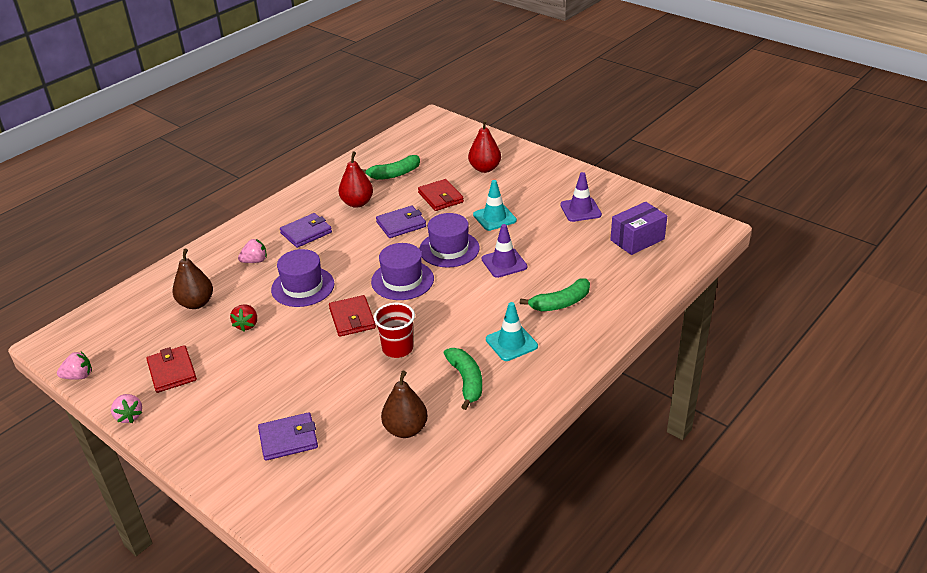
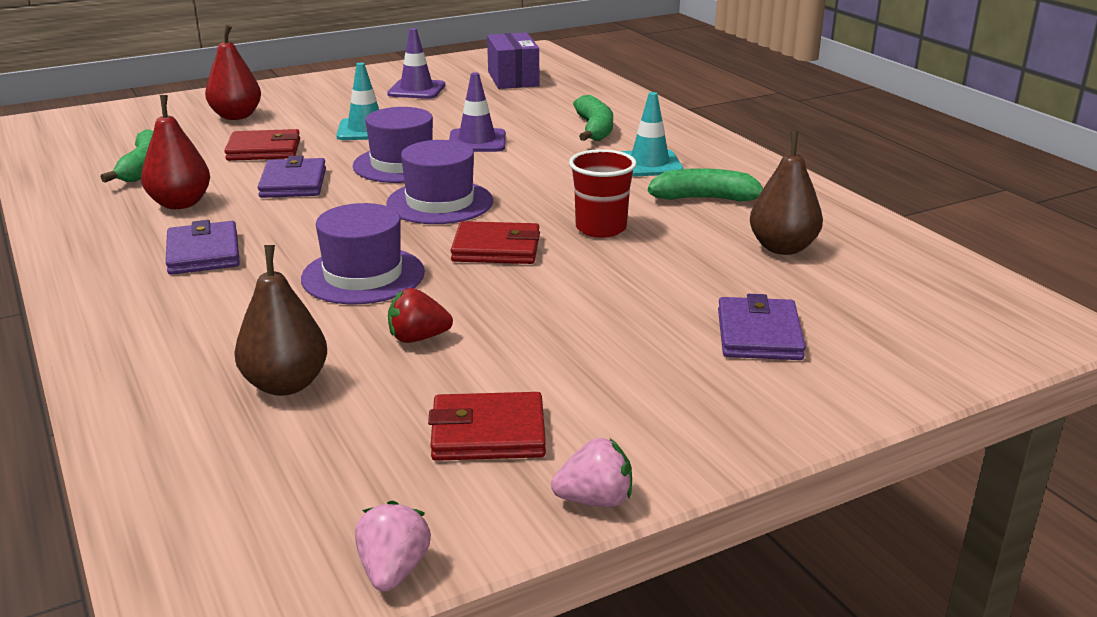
camera: 70 degrees left, 10 degrees down
(246, 325) = (418, 338): red strawberry -> red strawberry turned 150 degrees clockwise
(255, 261) = (224, 308): pink strawberry -> none

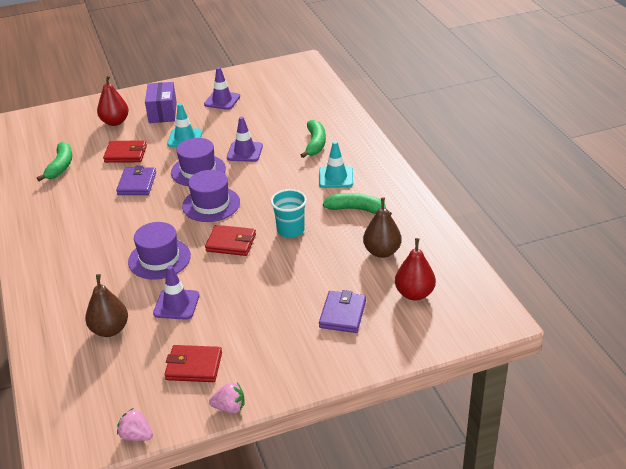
camera: 10 degrees right, 10 degrees up
(180, 204) = (76, 197): red pear -> red pear (414, 294)
(203, 253) = (84, 237): purple wallet -> none
(393, 570) = (136, 435): pink strawberry -> pink strawberry turned 75 degrees counterclockwise
(418, 338) = (176, 304): red strawberry -> purple traffic cone
(513, 79) = (282, 91): purple box -> purple box (162, 112)
(601, 228) = (290, 230): red cup -> turquoise cup

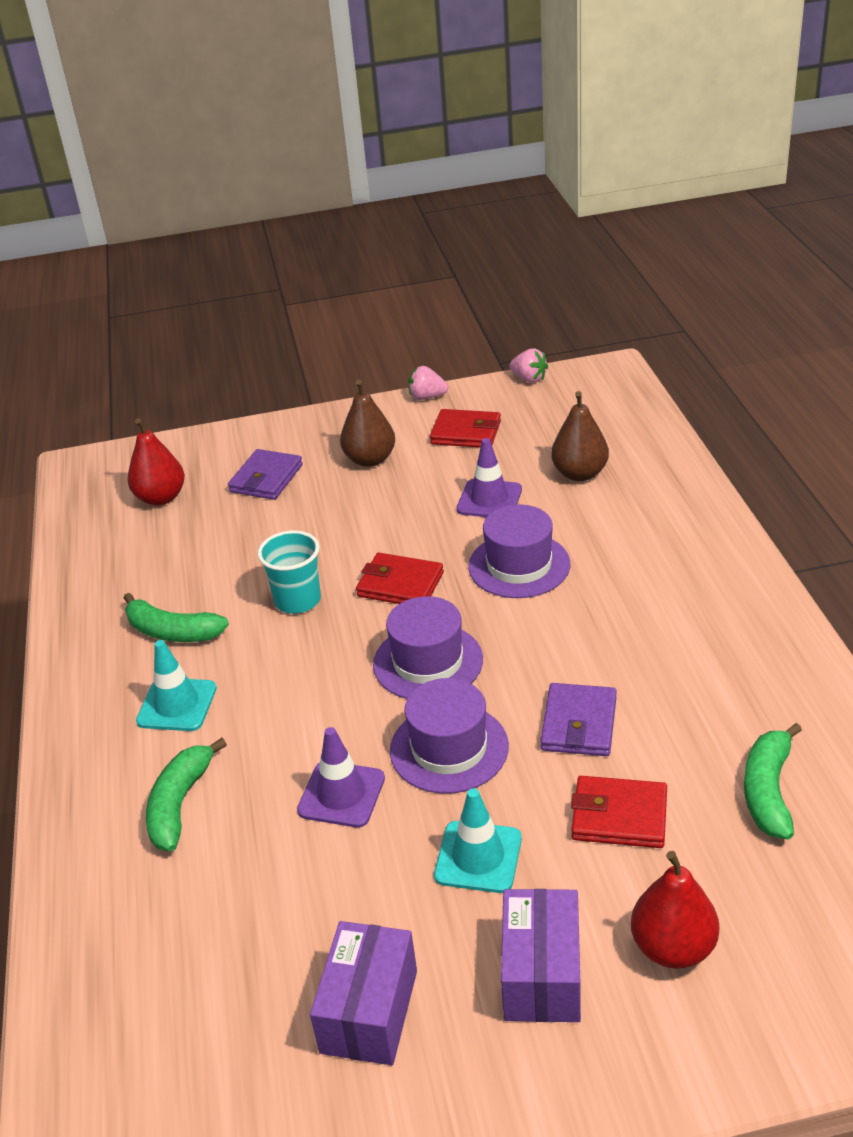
camera: 170 degrees left, 0 degrees up
(222, 100) = (369, 1011): purple traffic cone -> purple box
(382, 252) = (171, 556): brown pear -> brown pear (370, 459)

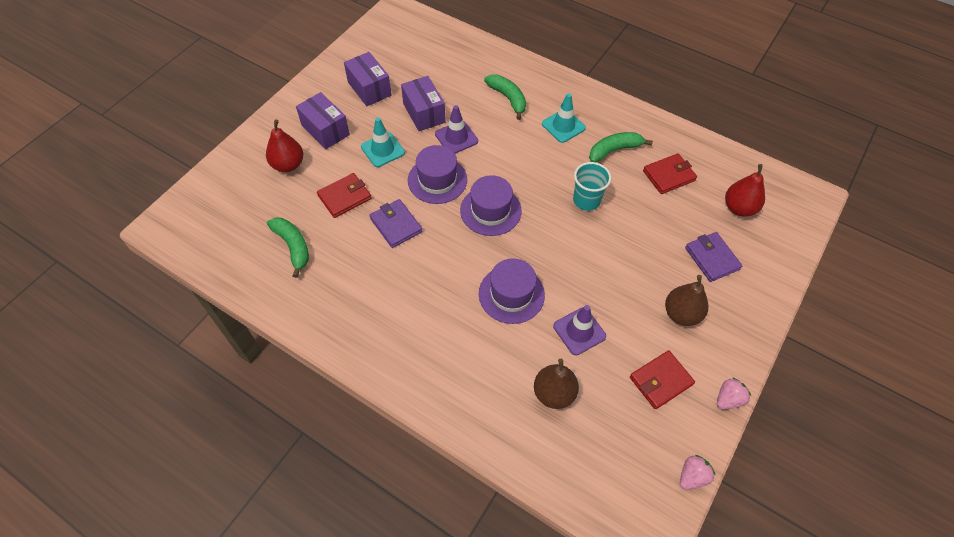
camera: 130 degrees right, 20 degrees up
(336, 877) = (424, 113): none -> purple box
(400, 584) = (553, 241): red wallet -> red wallet (669, 176)
(529, 379) = (692, 476): pink strawberry -> pink strawberry turned 150 degrees clockwise

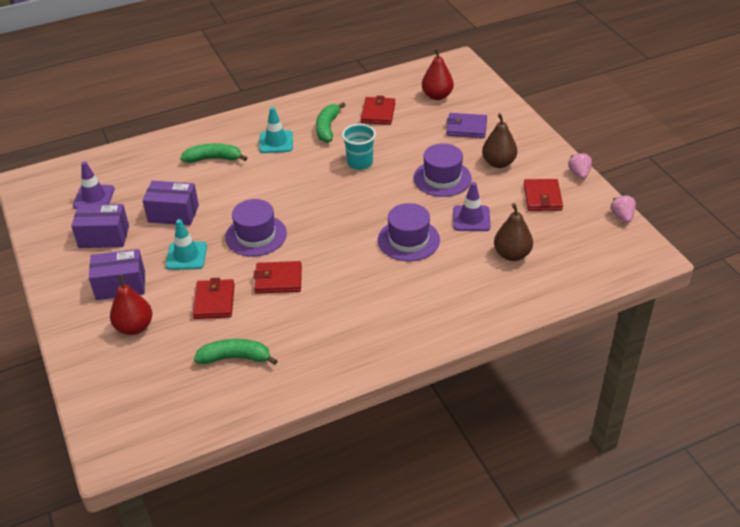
camera: 55 degrees left, 15 degrees down
(396, 225) = (278, 280): purple wallet -> red wallet
(456, 137) = (222, 205): purple traffic cone -> purple traffic cone (94, 197)
(490, 210) = (318, 217): purple hat -> purple hat (442, 178)

